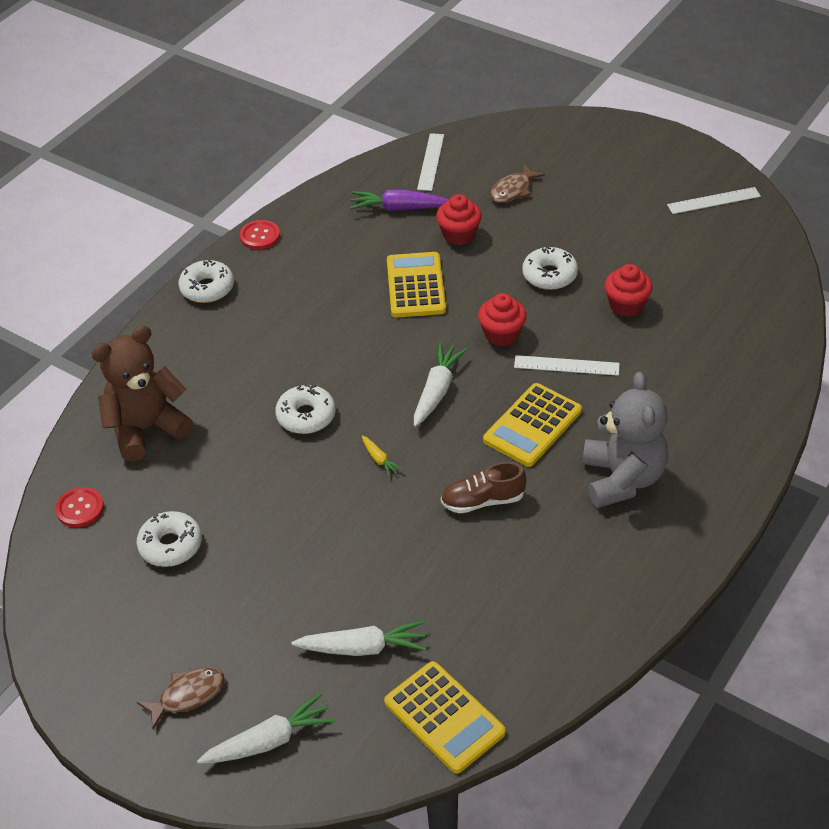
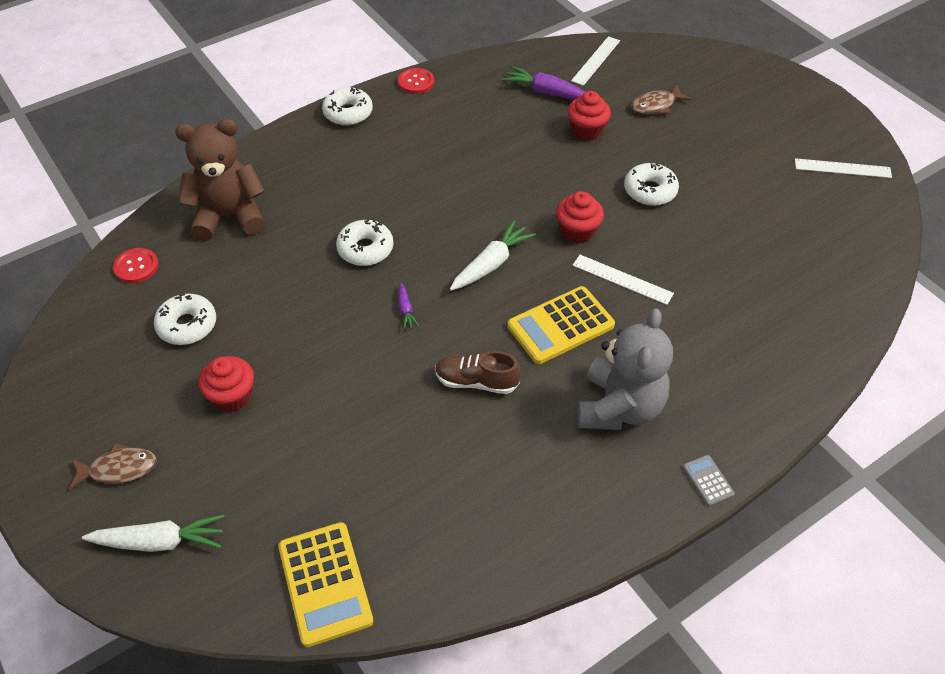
camera: 20 degrees right, 5 degrees up
(363, 648) = (292, 483): white carrot -> none
(379, 459) = (406, 310): yellow carrot -> purple carrot
(415, 286) = (524, 164): yellow calculator -> none
(626, 305) = (708, 240): red cupcake -> red cupcake (232, 396)
(728, 513) = (708, 480): none -> grey calculator

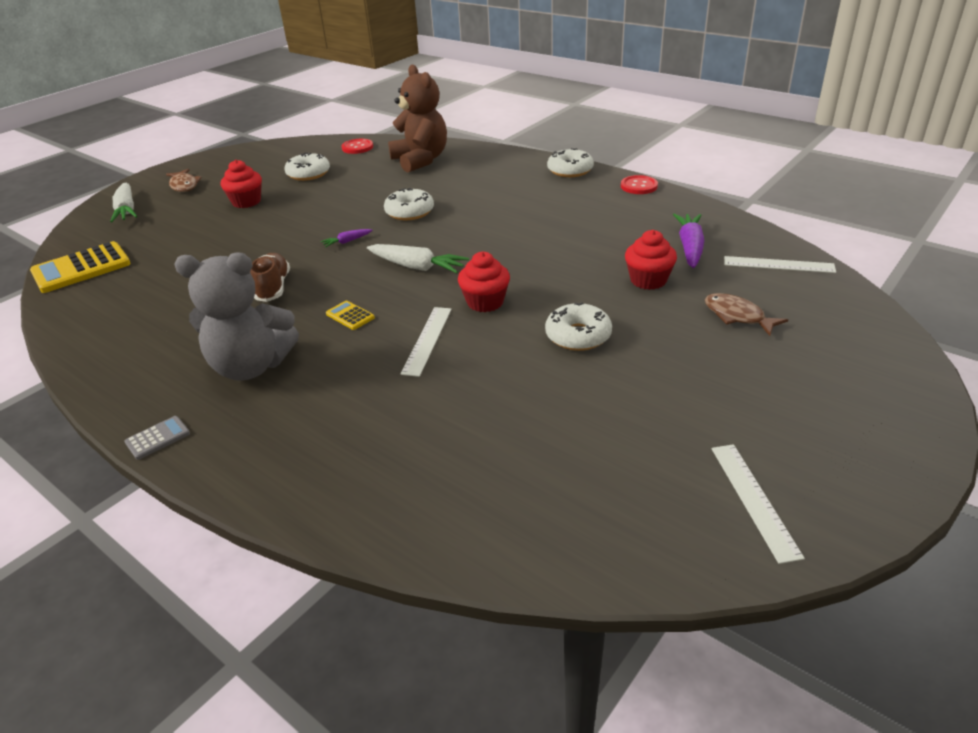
camera: 75 degrees right, 15 degrees down
(560, 326) = (350, 316): yellow calculator -> yellow calculator, size x0.47

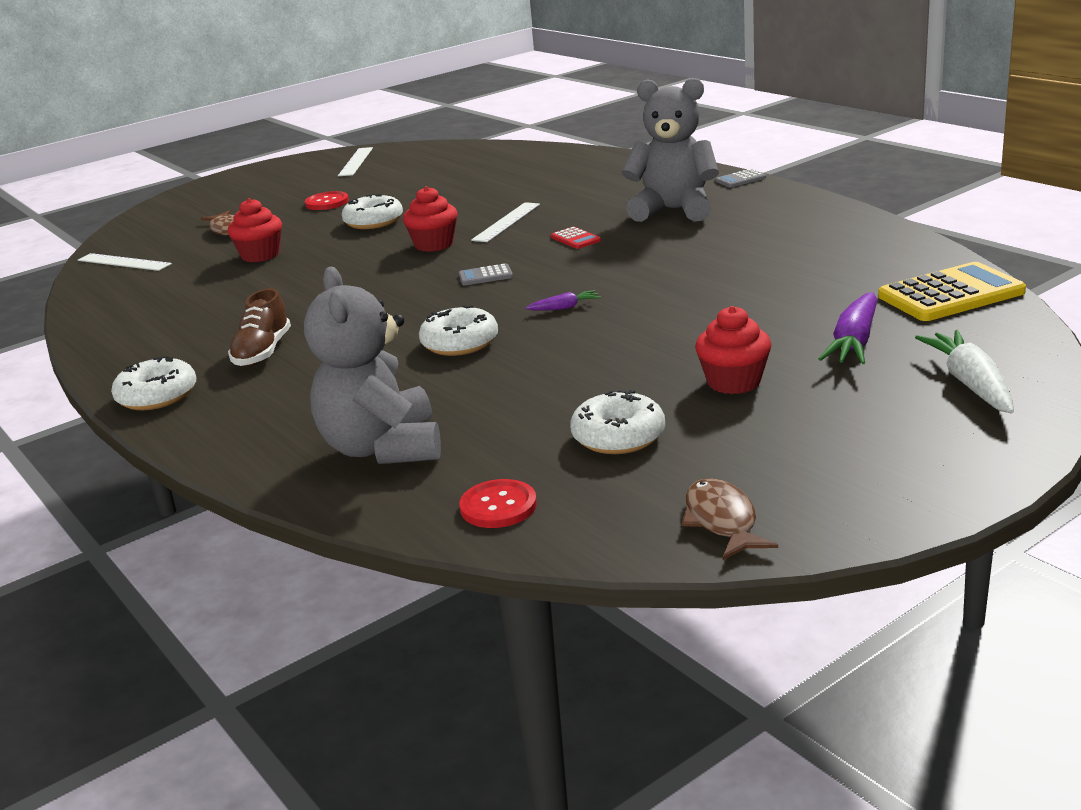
camera: 165 degrees left, 10 degrees down
(184, 185) = (887, 432): brown fish -> brown fish (722, 521)
(273, 287) = (662, 264): brown shoe -> brown shoe (263, 352)
(350, 316) = (575, 239): yellow calculator -> red calculator
(417, 267) = (485, 276): white carrot -> grey calculator
(420, 160) = (382, 448): brown teddy bear -> grey teddy bear
(639, 186) = (106, 358): red button -> red button (327, 202)
(690, 247) = (175, 280): purple carrot -> purple carrot (854, 342)

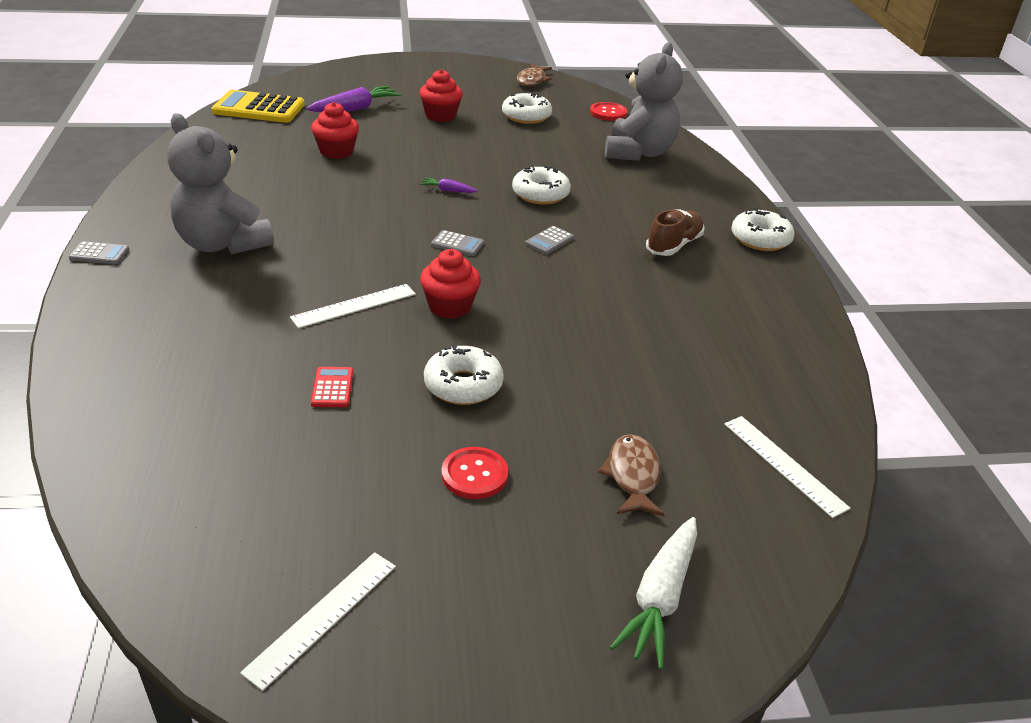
camera: 155 degrees left, 10 degrees up
(260, 255) = (619, 385): red cupcake -> red cupcake (336, 151)
(400, 308) = (549, 241): none -> grey calculator
(575, 239) = (342, 250): red calculator -> red calculator (332, 388)
(970, 383) = (356, 79): white carrot -> white carrot (659, 599)

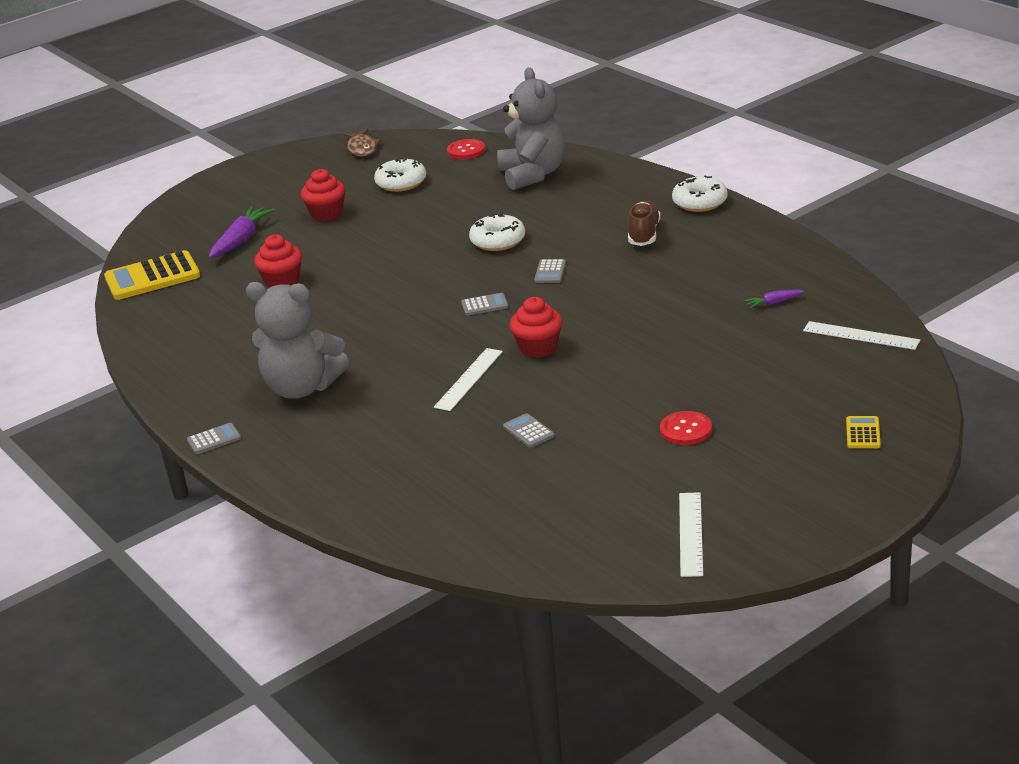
camera: 25 degrees left, 5 degrees down
(332, 388) = (528, 431): red calculator -> grey calculator
(448, 190) = (421, 270): purple carrot -> purple carrot (773, 303)
(463, 385) = (613, 388): white donut -> none
(632, 476) = (780, 384): brown fish -> none
(659, 599) = (863, 433): white carrot -> yellow calculator

